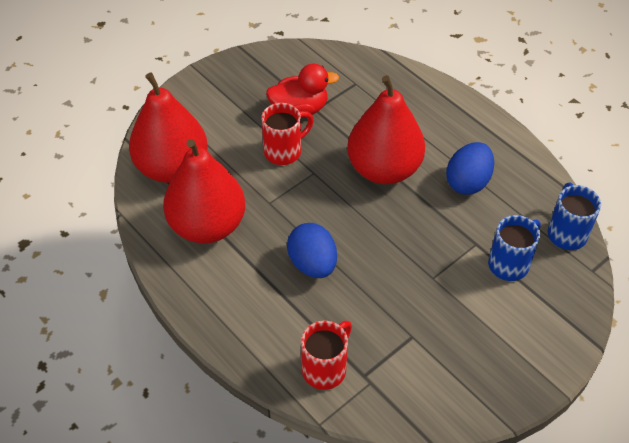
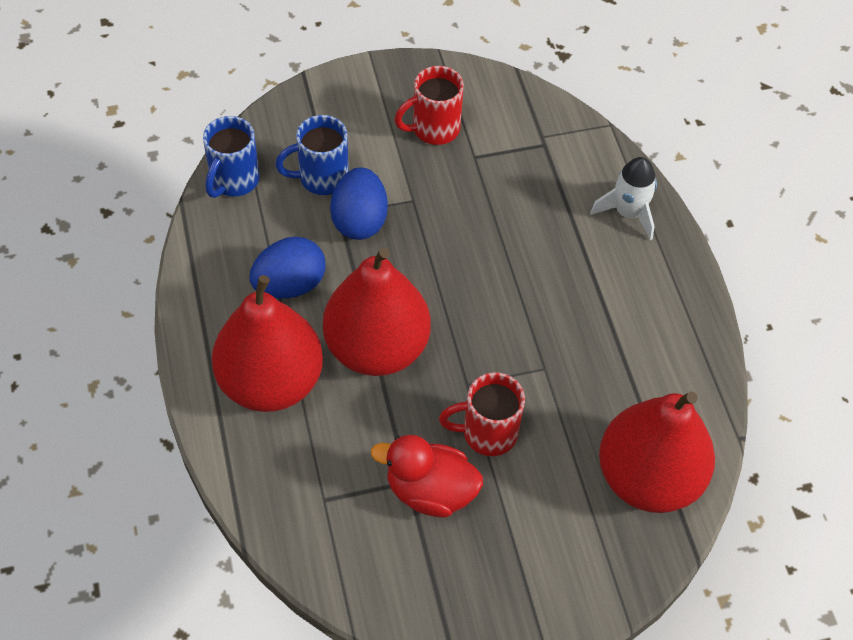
camera: 155 degrees left, 5 degrees up
(207, 225) = (634, 372): red pear -> red pear (271, 382)
(265, 344) = (628, 212): none -> white rocket
(312, 264) = (533, 271): blue egg -> blue egg (359, 220)
(325, 368) = (578, 165): red mug -> red mug (433, 129)

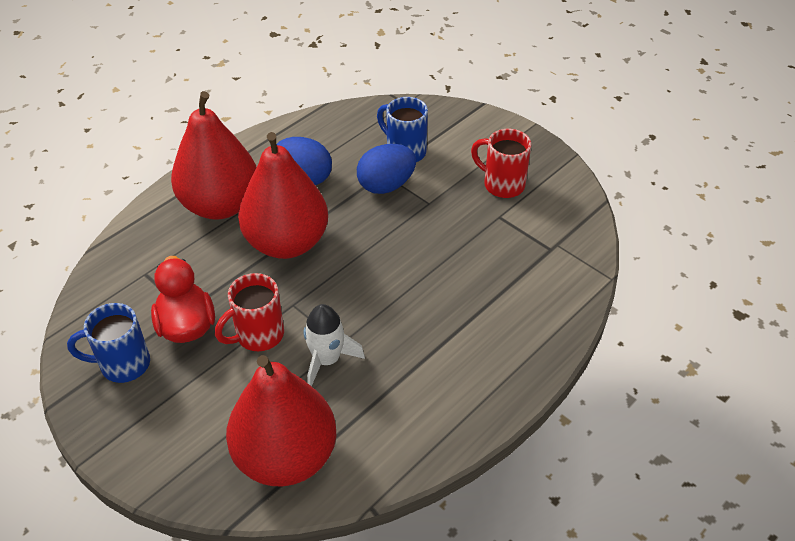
camera: 60 degrees right, 10 degrees down
(233, 181) = (364, 115): blue mug -> blue mug (123, 364)
(487, 433) = (258, 335): red mug -> red mug turned 90 degrees counterclockwise
(628, 212) = (535, 328): white rocket -> white rocket (327, 360)

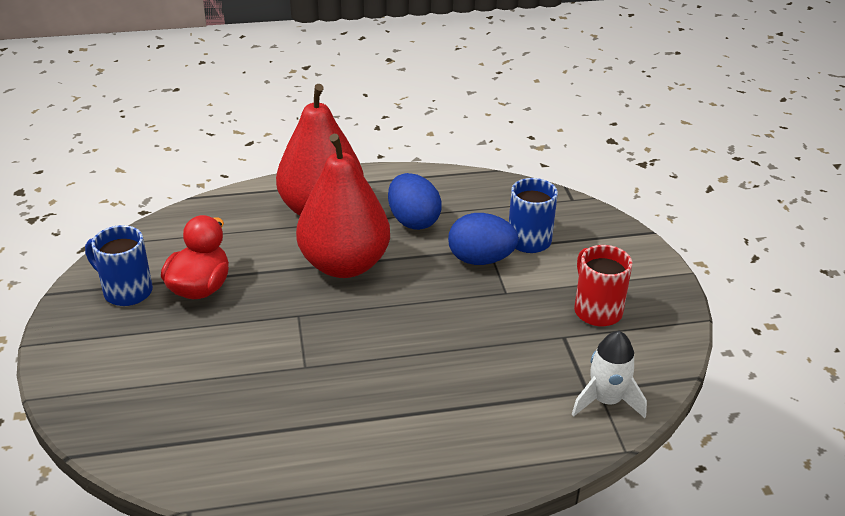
camera: 35 degrees right, 10 degrees down
(258, 335) = (245, 324): red mug -> none
(285, 456) = (167, 429): red pear -> none
(327, 360) = (279, 373): white rocket -> white rocket (606, 401)

